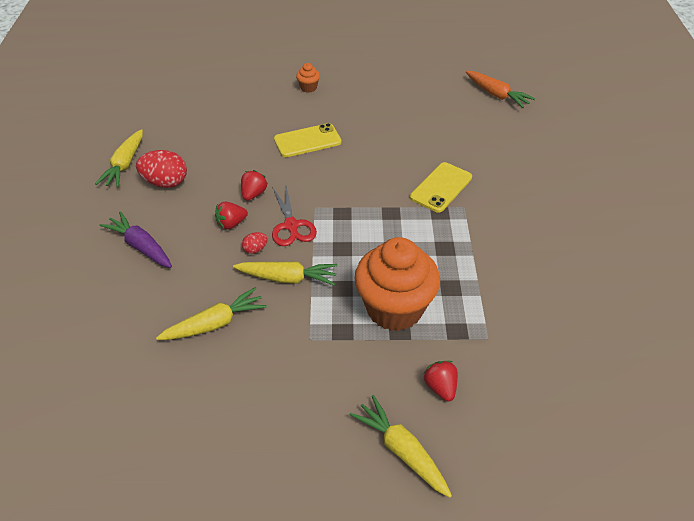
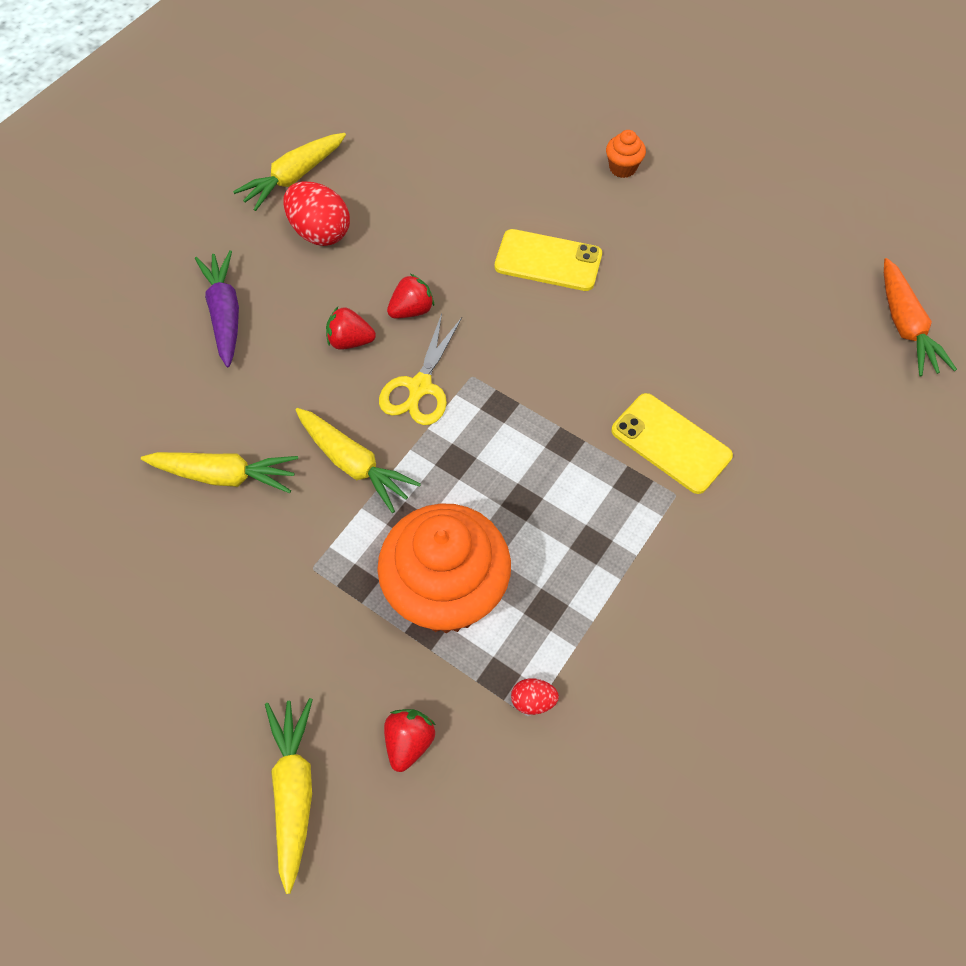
camera: 35 degrees right, 15 degrees up
(255, 249) = (349, 397): red egg -> red egg (533, 700)
(291, 226) = (420, 387): red scissors -> yellow scissors
(441, 187) = (671, 443): yellow phone -> yellow phone turned 60 degrees clockwise

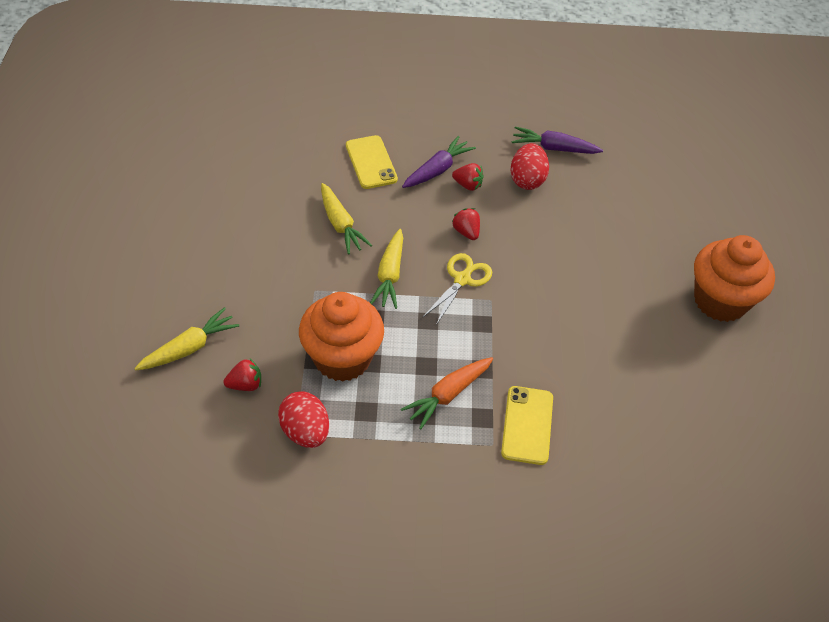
camera: 55 degrees right, 10 degrees down
(294, 177) = (554, 148): yellow carrot -> purple carrot
(412, 310) = (511, 248): red strawberry -> red strawberry (468, 185)
(420, 387) = (462, 279): yellow scissors -> yellow scissors turned 135 degrees clockwise
(533, 700) = (305, 431): red egg -> red egg, size x2.02
(548, 261) = (607, 296): yellow phone -> yellow phone (371, 162)
(622, 168) = (720, 301): orange cupcake -> orange cupcake, size x2.48
(904, 326) = (744, 530): orange carrot -> orange carrot (448, 394)

